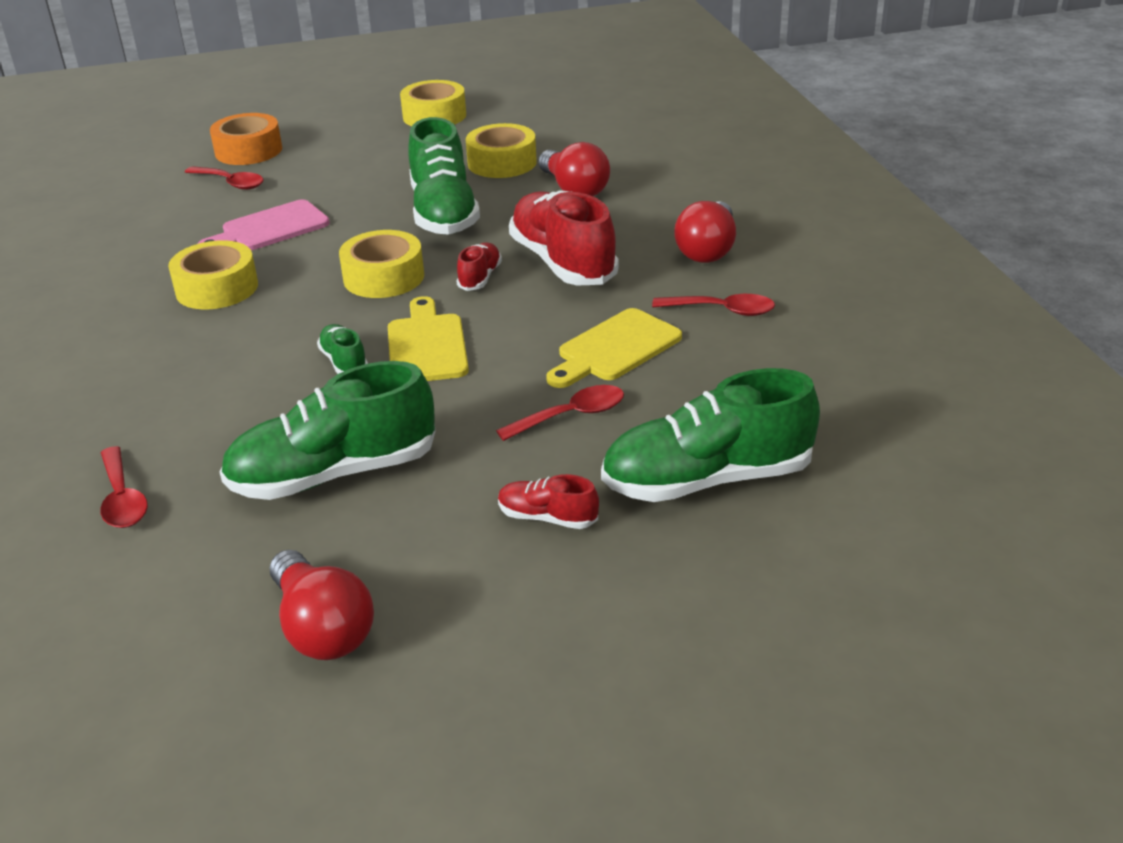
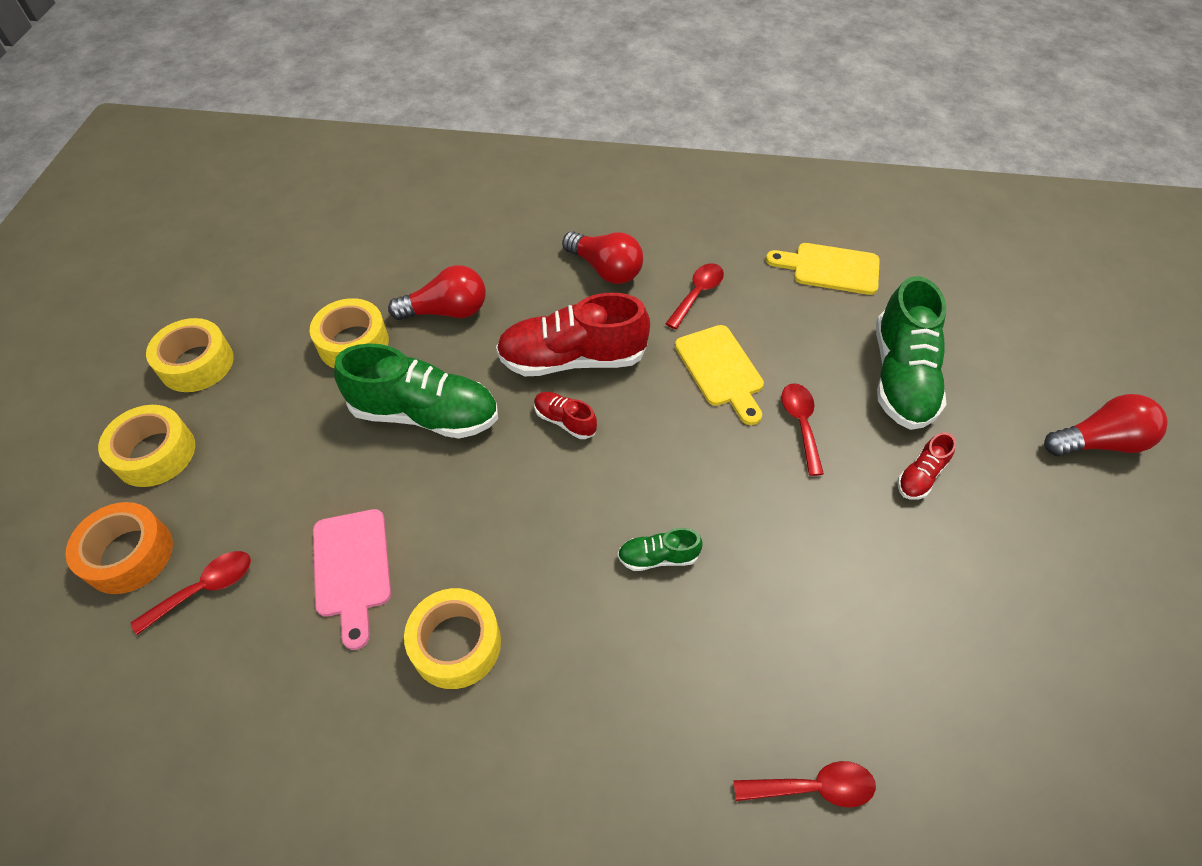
camera: 70 degrees left, 20 degrees up
(322, 628) = (1017, 650): red light bulb -> red light bulb (1098, 442)
(333, 474) = (827, 602): green shoe -> none
(384, 277) = (521, 491): yellow tape -> yellow tape (155, 453)
(426, 345) = (658, 488): yellow cutting board -> yellow cutting board (830, 268)

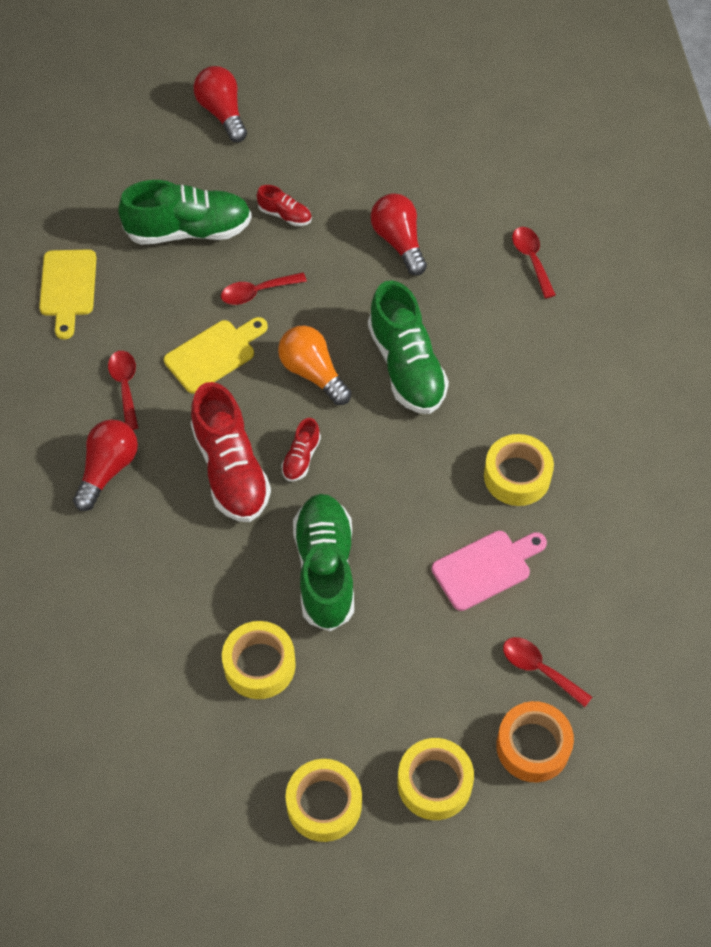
camera: 105 degrees left, 5 degrees up
(447, 311) = (197, 594): red light bulb -> red light bulb (399, 242)
(658, 557) = (406, 366): green shoe -> green shoe, size x2.13
(673, 455) = (313, 373): none -> orange light bulb
(697, 294) = (125, 386): red spoon -> red spoon turned 60 degrees clockwise

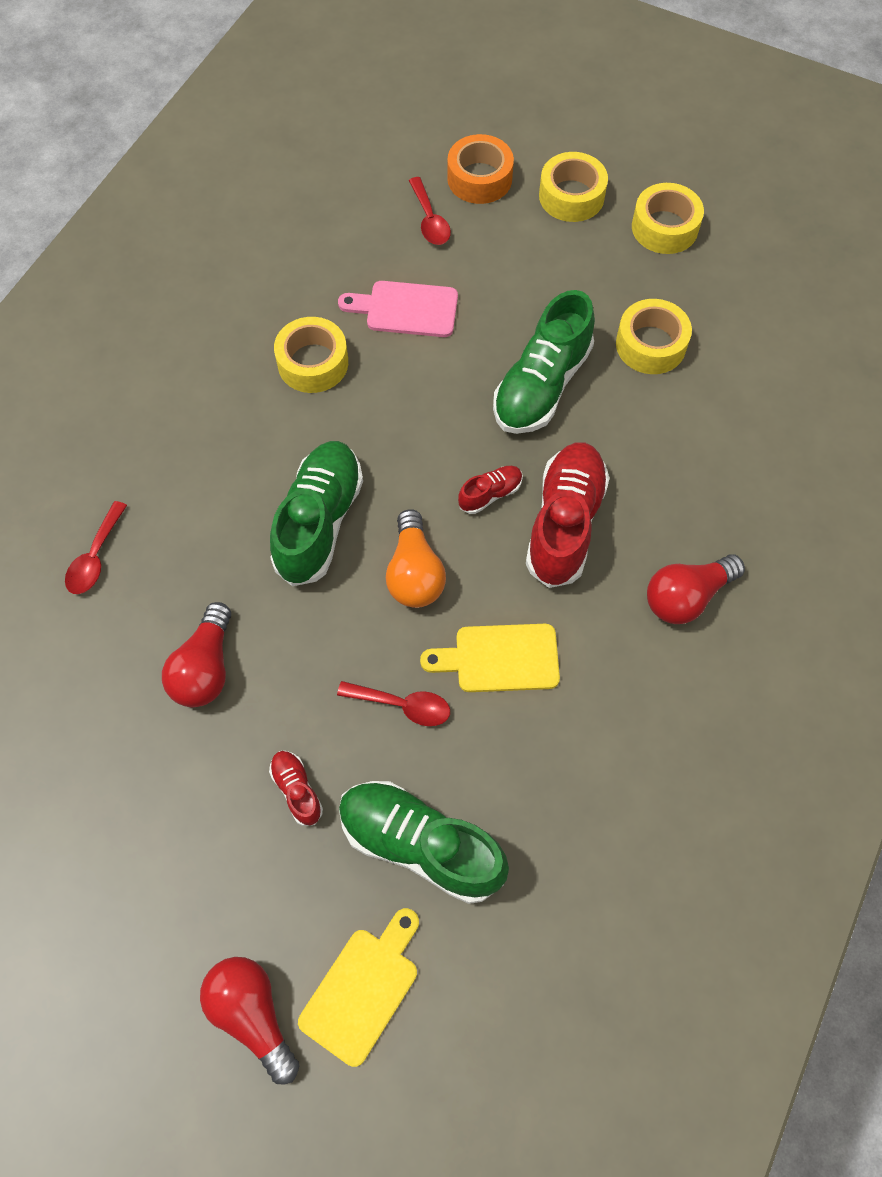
camera: 145 degrees left, 5 degrees up
(68, 288) = (611, 855): yellow cutting board -> yellow cutting board (363, 989)
(125, 386) = (617, 680): red spoon -> none
(222, 113) = (252, 1014): red light bulb -> red light bulb turned 135 degrees clockwise

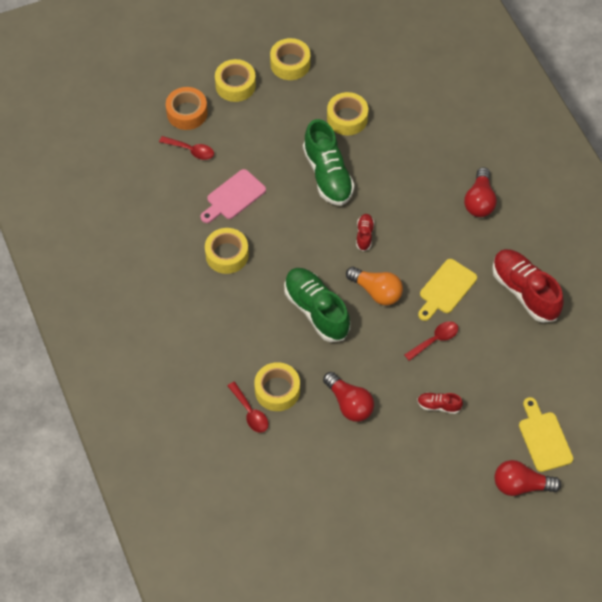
camera: 50 degrees left, 5 degrees down
(155, 565) = (277, 390): none -> yellow tape
(420, 845) = (502, 376): green shoe -> none
(565, 523) = (405, 218): red shoe -> red shoe (524, 291)

